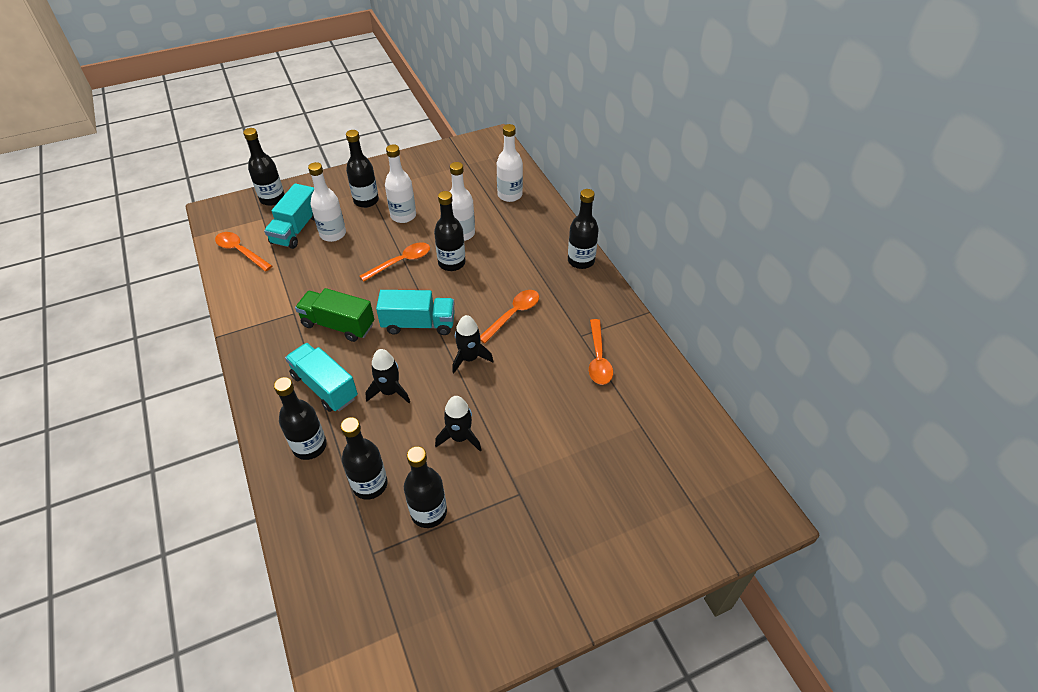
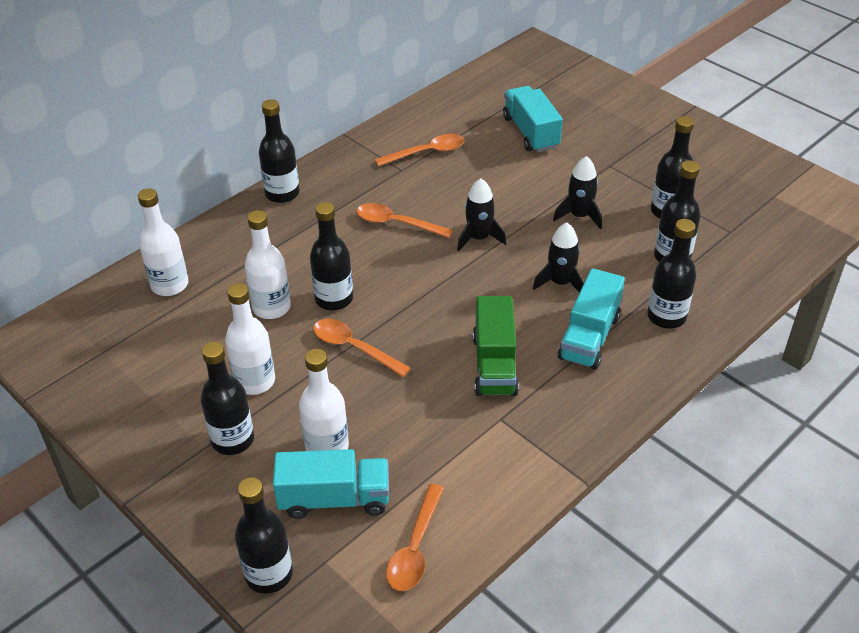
camera: 110 degrees left, 5 degrees down
(419, 324) = (452, 293): turquoise truck -> turquoise truck (530, 132)

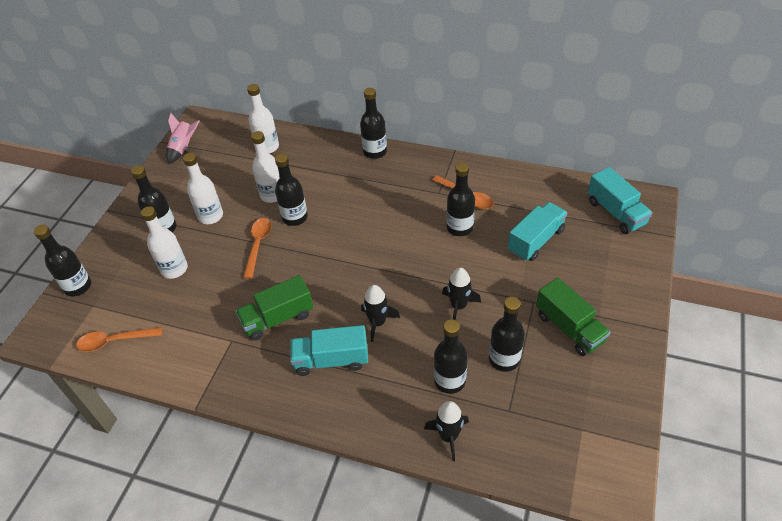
camera: 65 degrees right, 5 degrees up
(74, 374) = (184, 148): none -> pink rocket
(334, 499) = (137, 290): turquoise truck -> turquoise truck (615, 212)
(397, 223) = (382, 214): orange spoon -> none
(479, 238) = (395, 260): black rocket -> black rocket (448, 436)
(656, 157) = (569, 328): none -> green truck
(666, 316) = (379, 400): black bottle -> black bottle (459, 227)

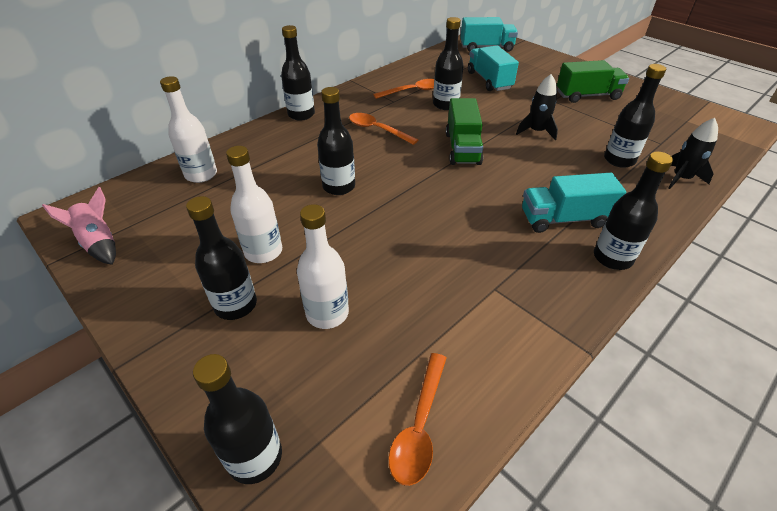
camera: 65 degrees left, 5 degrees down
(258, 245) = (355, 224): orange spoon -> orange spoon (377, 130)
(272, 195) = (285, 192): white bottle -> none
(278, 318) = (483, 240): green truck -> green truck (462, 148)
(331, 360) = (564, 219): turquoise truck -> turquoise truck turned 60 degrees clockwise
(377, 323) = (530, 177): black rocket -> none
(504, 359) = (606, 129): black bottle -> black bottle (612, 258)

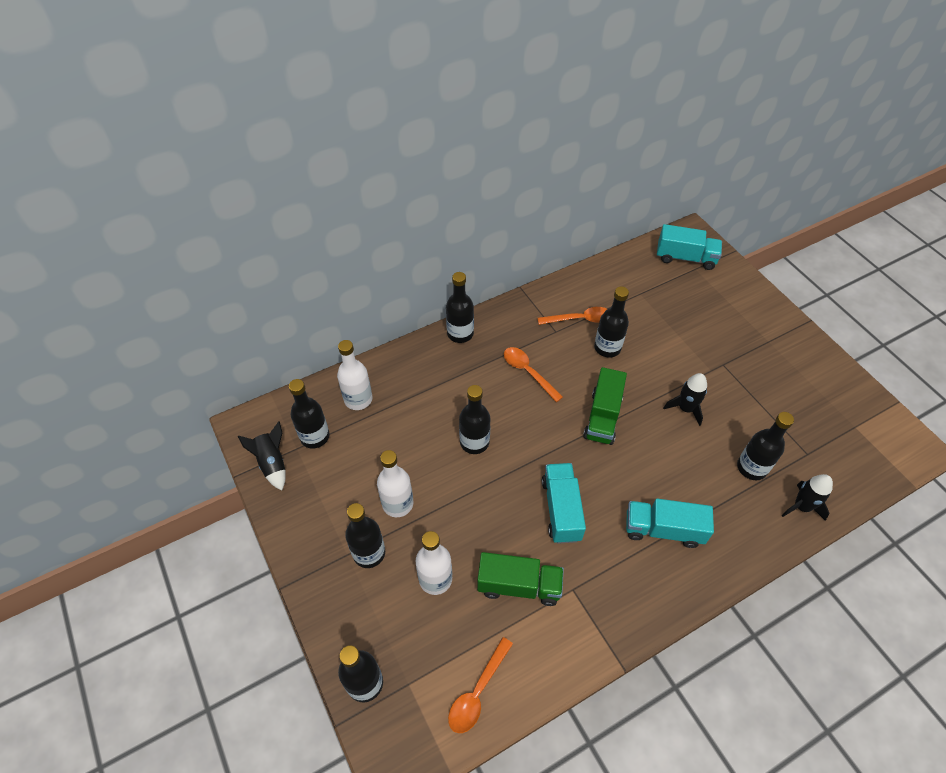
camera: 15 degrees right, 10 degrees up
(99, 243) = (272, 463): pink rocket -> black rocket
(489, 80) = (667, 317): turquoise truck -> turquoise truck (561, 509)
(587, 96) = (765, 364): green truck -> green truck (519, 585)
(612, 258) = (686, 583): black bottle -> black bottle (315, 436)

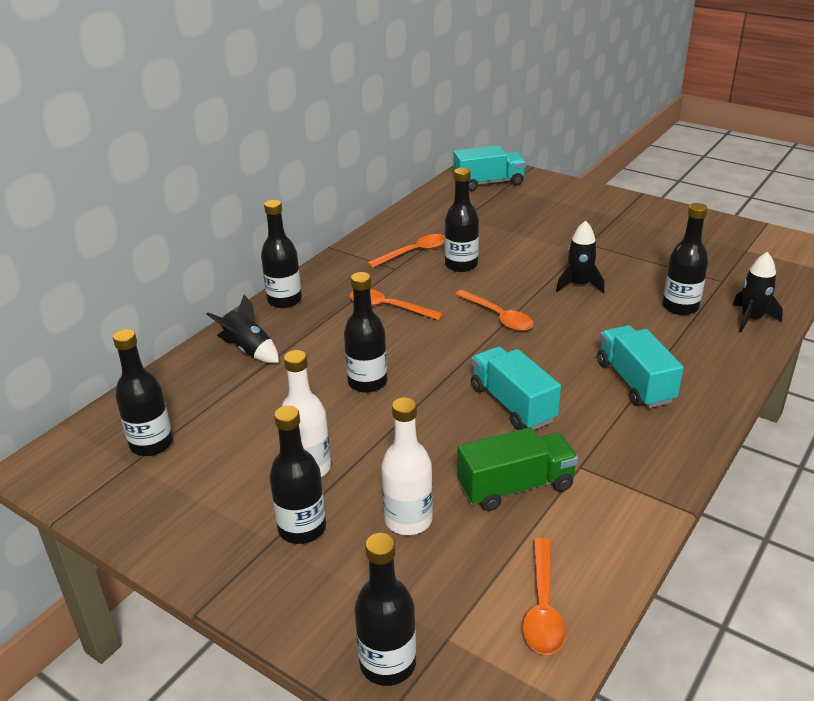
camera: 25 degrees left, 20 degrees down
(272, 463) = (104, 489): black rocket -> black rocket (248, 350)
(358, 399) = (190, 392): white bottle -> none
(602, 417) = (498, 317): green truck -> orange spoon
(663, 529) = (635, 382): turquoise truck -> turquoise truck turned 90 degrees clockwise

